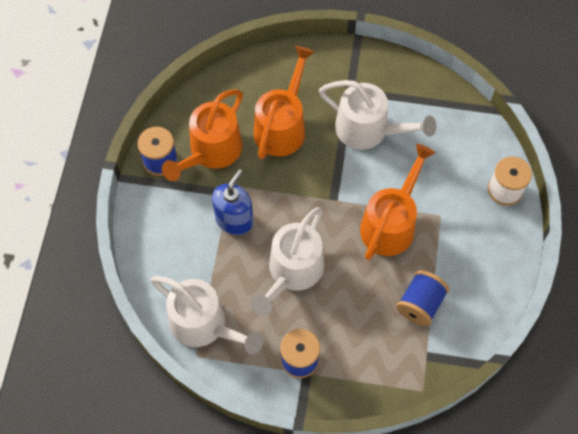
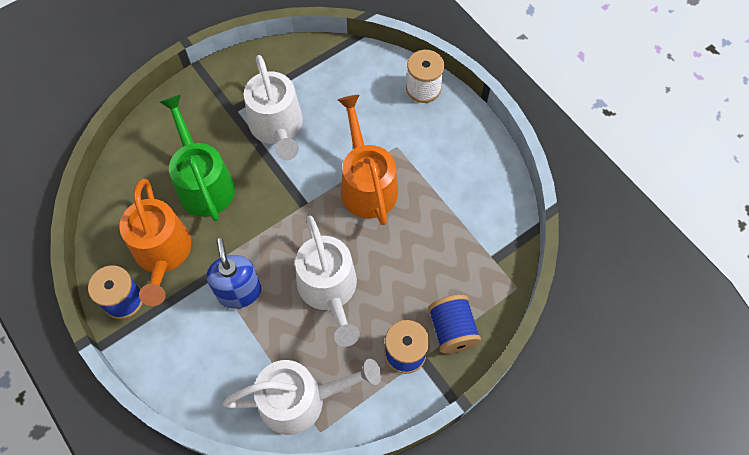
camera: 45 degrees left, 0 degrees up
(282, 126) = (203, 182): orange watering can -> green watering can
(369, 130) = (277, 128): white watering can -> white watering can turned 90 degrees clockwise
(420, 304) = (450, 225): blue spool -> blue spool (452, 330)

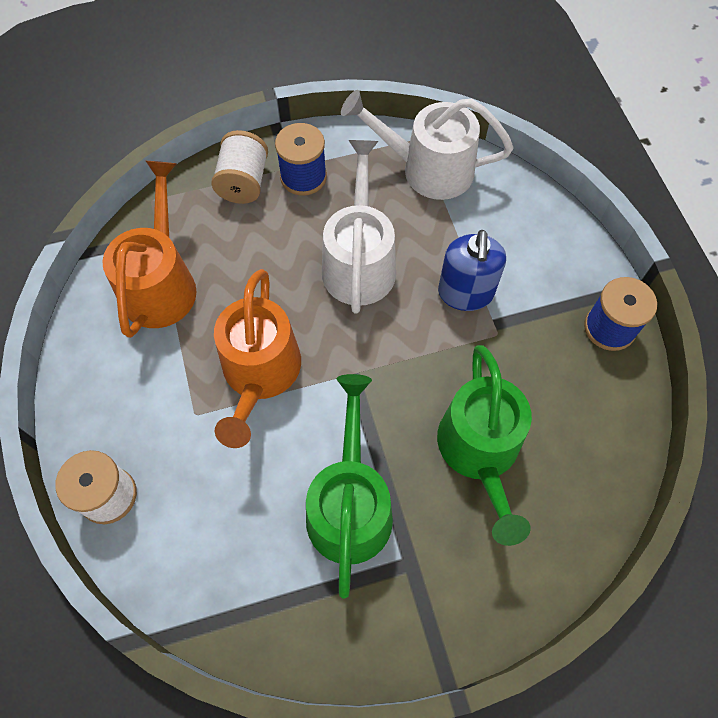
camera: 160 degrees left, 0 degrees up
(163, 254) = (552, 368): orange watering can -> orange watering can (161, 282)
(277, 128) = (349, 504): white watering can -> green watering can
(452, 330) = (243, 182): blue spool -> white spool

